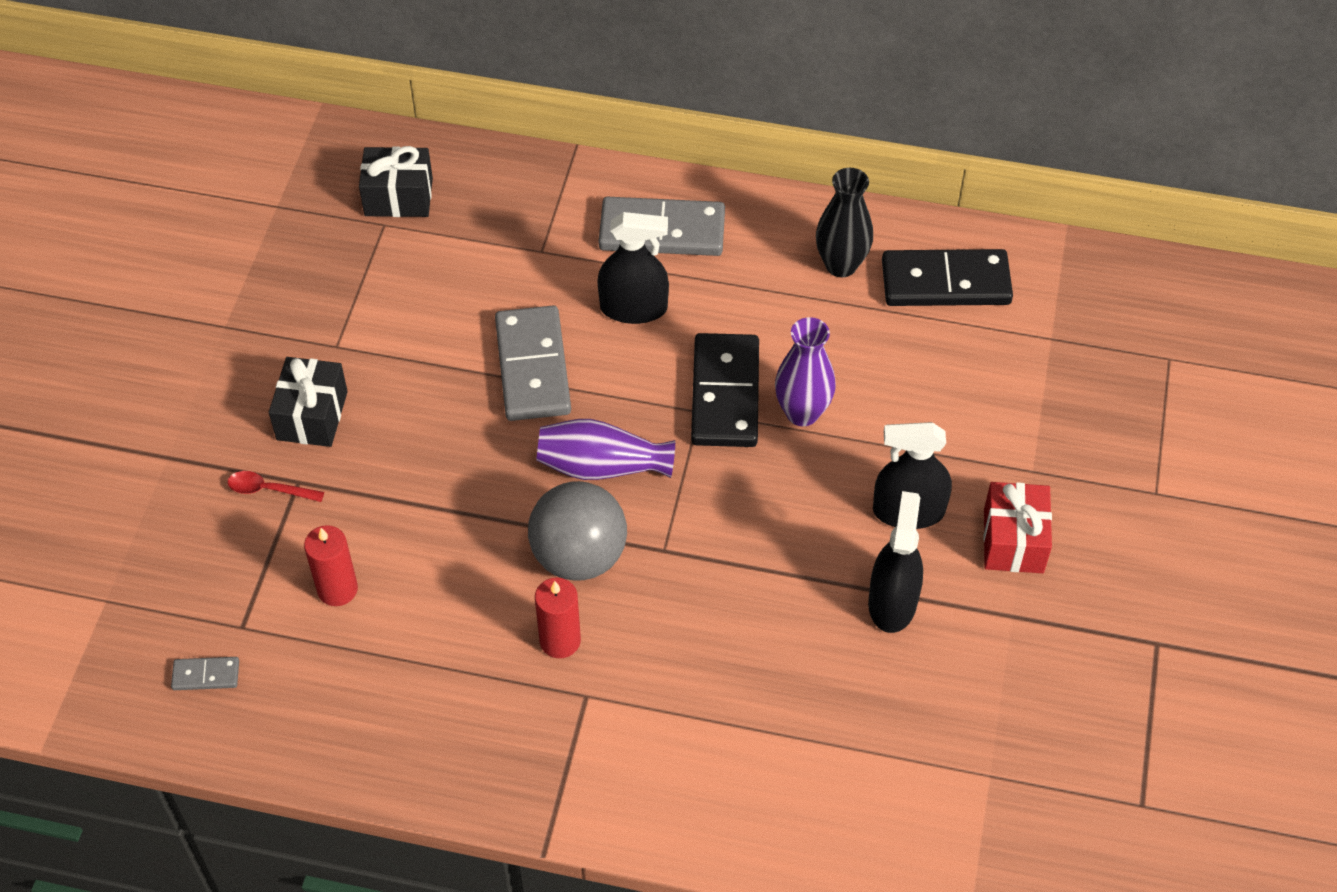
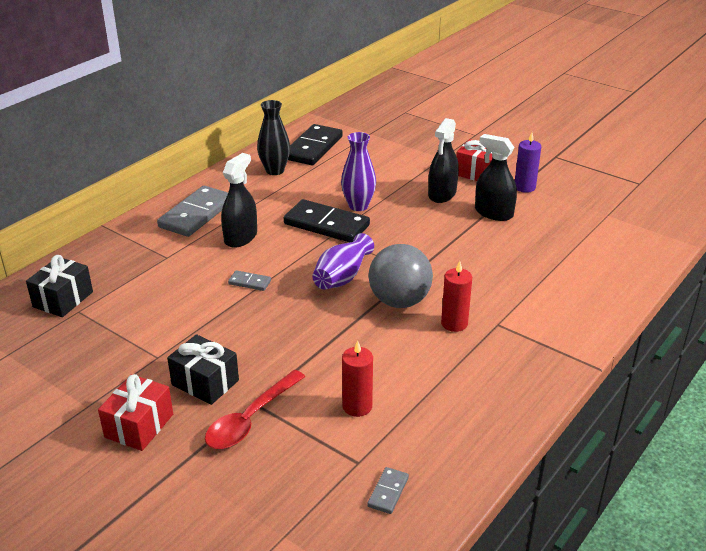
camera: 65 degrees left, 20 degrees down
(214, 390) = (139, 426): none -> red gift
(269, 490) = (250, 419): red spoon -> red spoon, size x1.81
(533, 367) = (249, 282): grey domino -> grey domino, size x0.45
(1008, 624) = (524, 187): none -> purple candle

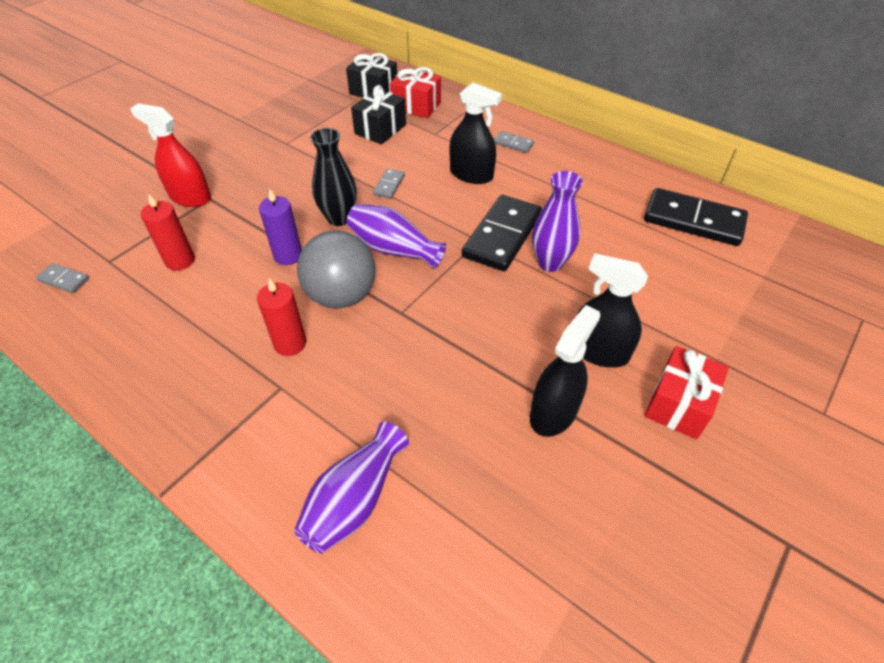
camera: 90 degrees right, 15 degrees up
(139, 426) = (206, 143): red gift -> red gift (416, 106)
(196, 214) = (513, 144): grey domino -> grey domino, size x0.45
(205, 382) = (245, 170): black gift -> black gift (380, 129)
(250, 419) = (190, 197): red spoon -> red spray bottle
(275, 170) = (621, 191): black vase -> black vase (339, 218)
(524, 187) = (647, 469): purple candle -> purple candle (288, 255)
(576, 284) = (354, 500): none -> purple vase

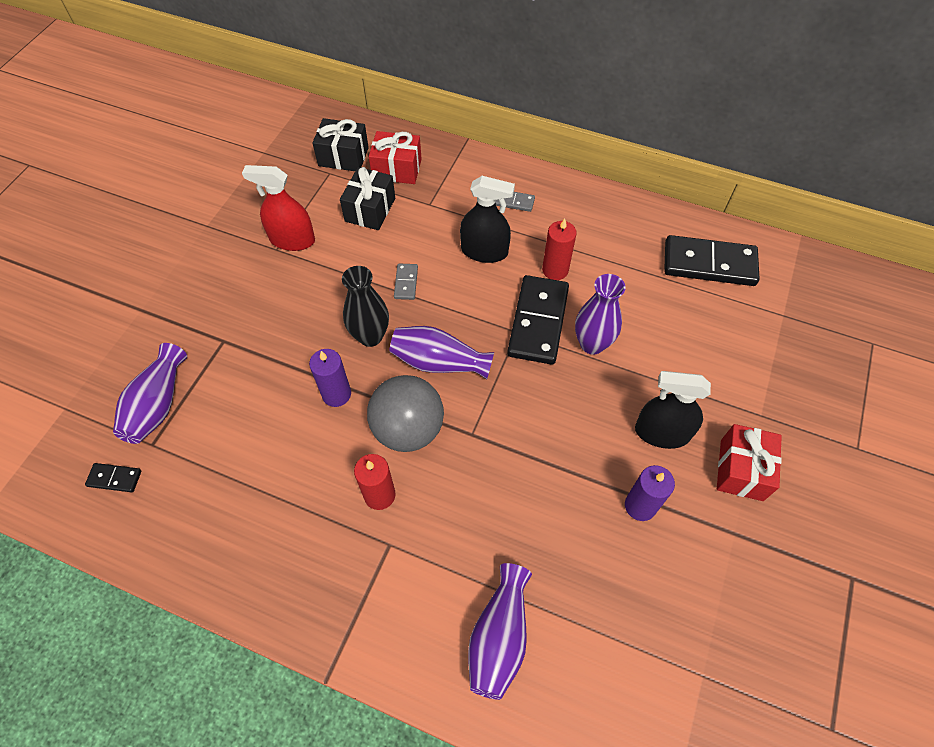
camera: 15 degrees left, 10 degrees up
(64, 280) = (114, 478): grey domino -> black domino
(130, 233) = (158, 405): none -> purple vase
(180, 261) = (228, 426): red candle -> red candle (555, 270)
(190, 197) = (201, 344): red spray bottle -> red spray bottle (292, 240)
(553, 412) = (640, 506): black spray bottle -> purple candle

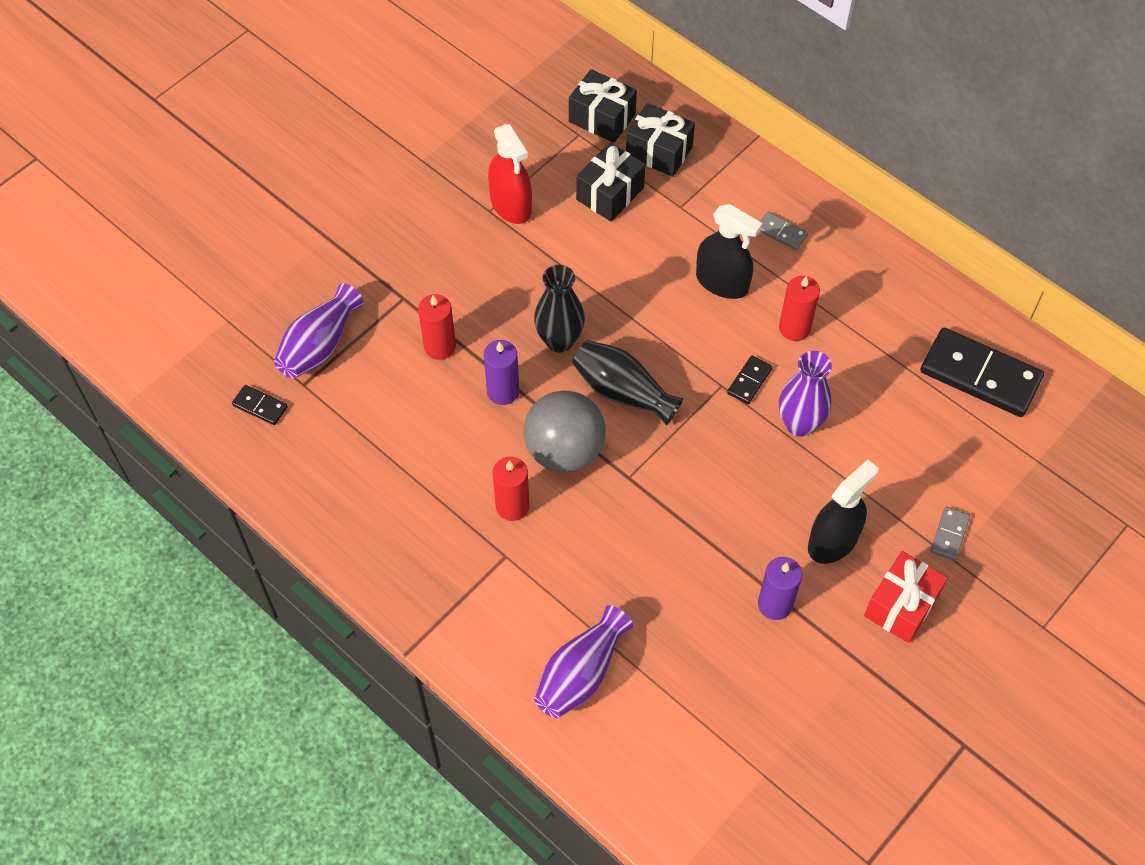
camera: 20 degrees right, 0 degrees up
(268, 372) = (440, 346): none -> red candle
(292, 240) = (511, 205): red spray bottle -> red spray bottle turned 150 degrees counterclockwise
(397, 169) = (659, 152): red gift -> black gift
(406, 283) = (619, 292): grey domino -> grey domino (949, 534)
(439, 362) = (622, 392): purple vase -> black vase
(538, 322) = (749, 381): black domino -> black domino, size x0.45
(662, 432) = (833, 541): black spray bottle -> black spray bottle turned 105 degrees clockwise

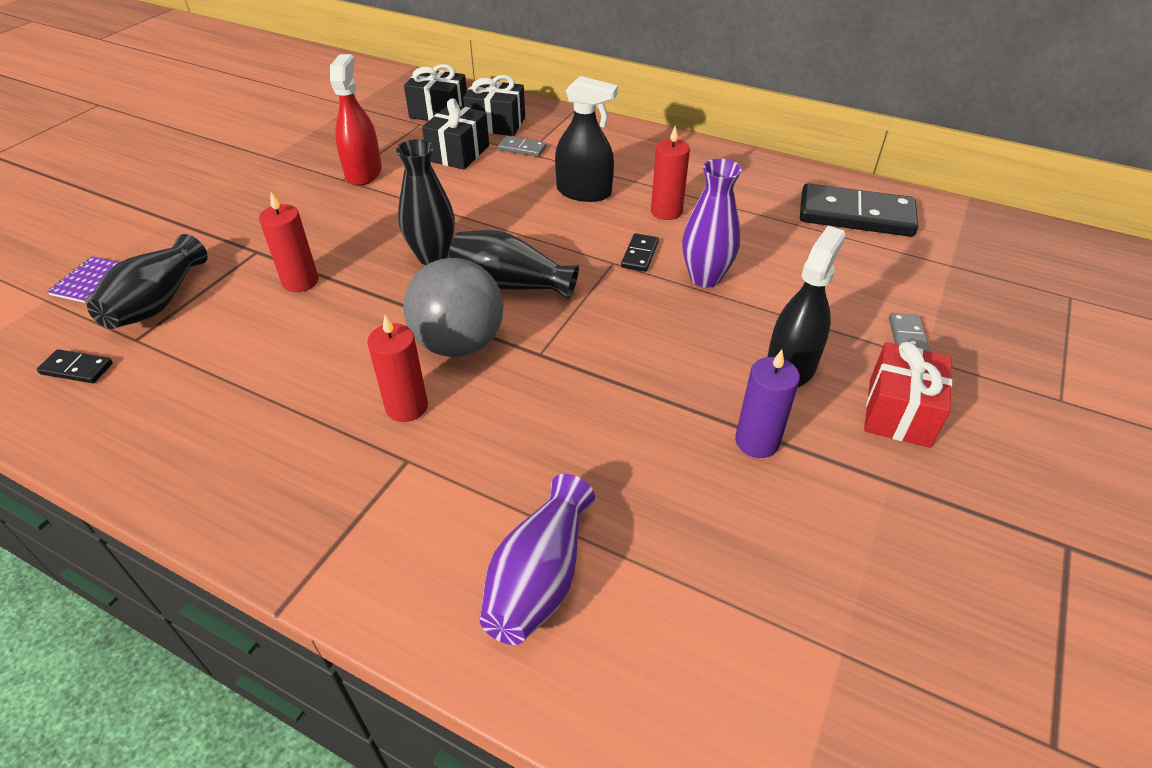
camera: 15 degrees left, 15 degrees down
(261, 305) = (90, 281): none -> purple notebook
(319, 346) = (158, 303): purple vase -> black vase
(503, 391) = (377, 306): purple candle -> none
(511, 205) = (363, 172): red spray bottle -> red spray bottle turned 135 degrees counterclockwise
(781, 232) = (625, 154): grey domino -> grey domino (522, 148)

